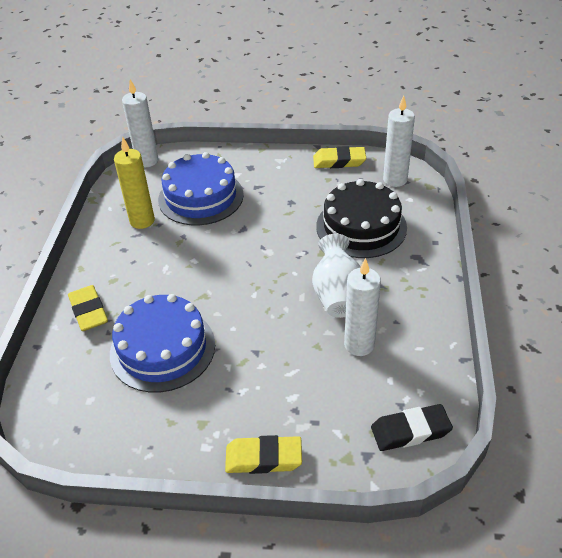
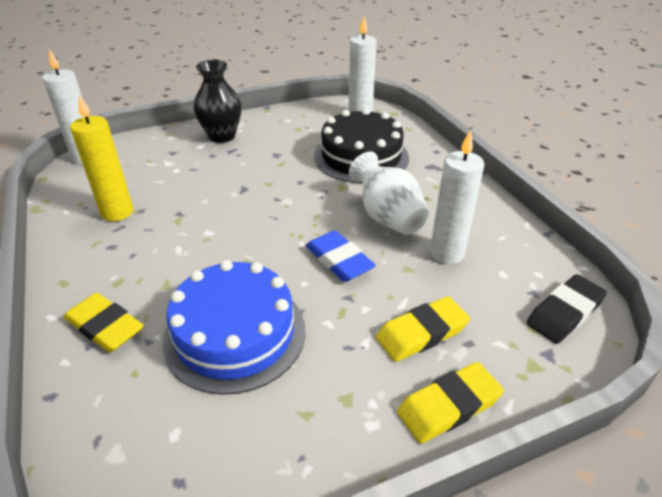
camera: 30 degrees left, 5 degrees down
(201, 197) = (174, 173): blue cake -> none
(259, 169) = (222, 136): none -> black vase
(271, 319) = (339, 260): none -> blue eraser
(339, 161) = (297, 113): yellow eraser -> yellow eraser (422, 333)

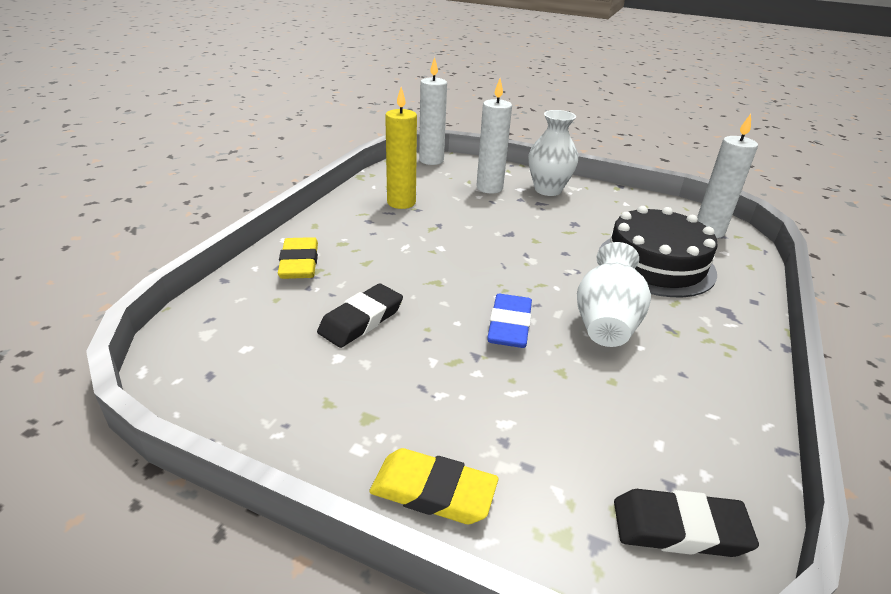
camera: 45 degrees right, 5 degrees down
(222, 136) = (548, 190): black vase -> white vase
(235, 334) = (361, 320): blue cake -> black eraser
(422, 333) = (496, 425): yellow eraser -> none
(447, 253) = (622, 386): white candle -> white candle (489, 188)

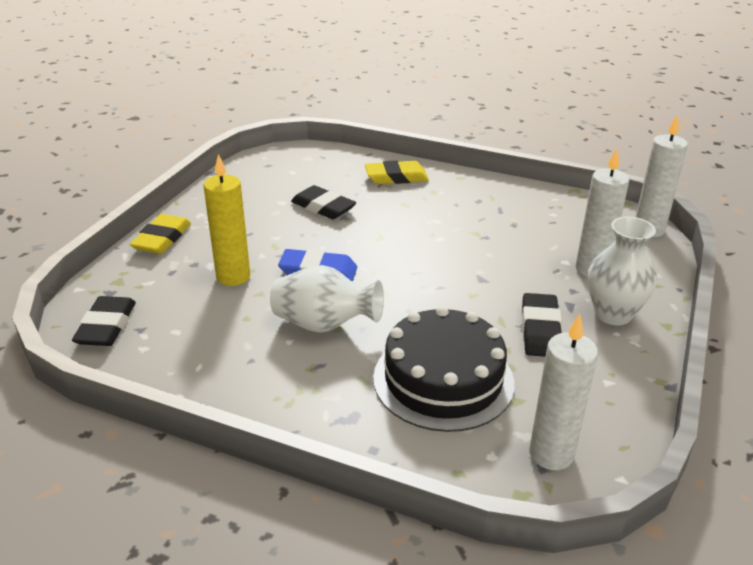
camera: 90 degrees right, 0 degrees up
(401, 203) = (523, 215): yellow candle -> yellow candle (233, 277)
(576, 218) = (540, 330): none -> black eraser

